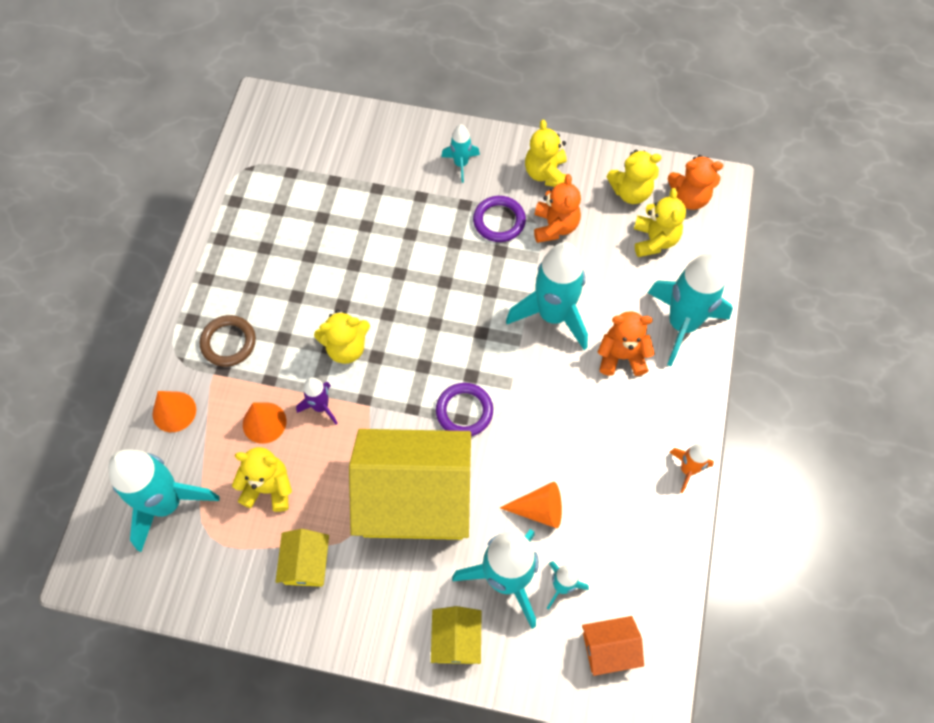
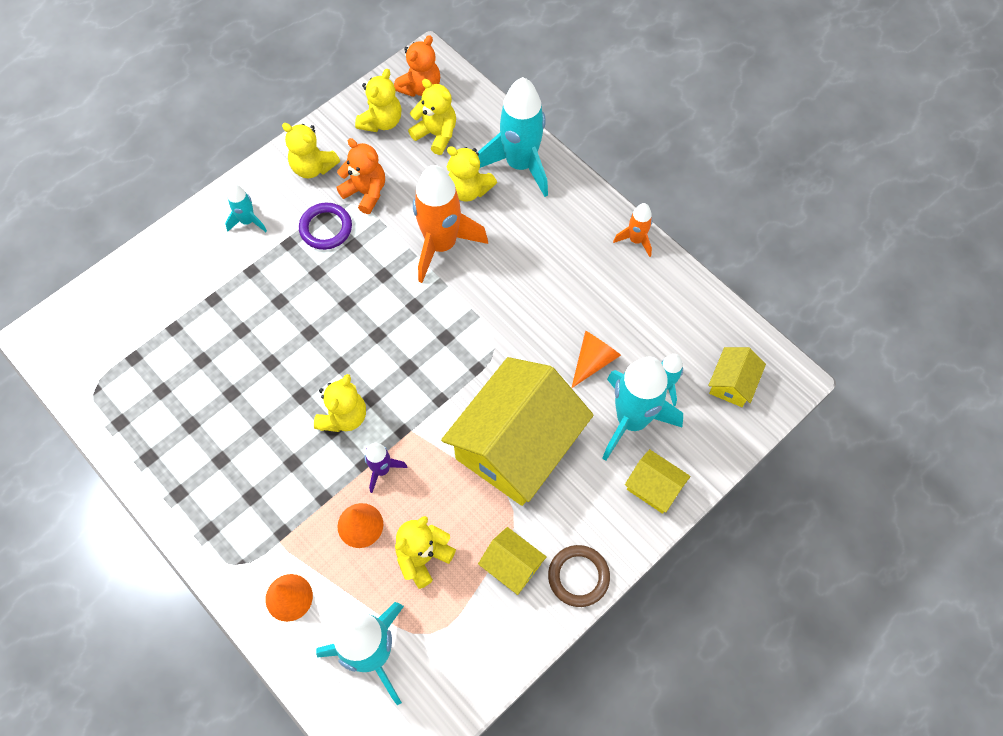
camera: 55 degrees left, 0 degrees up
(228, 342) = (259, 511): brown ring -> brown ring (578, 576)
(464, 411) = (472, 362): purple ring -> none
(553, 315) = (441, 245): turquoise rocket -> orange rocket
(609, 648) = (732, 383): orange house -> yellow house
(621, 356) = (514, 222): orange teddy bear -> none
(623, 300) = (469, 189): none -> yellow teddy bear

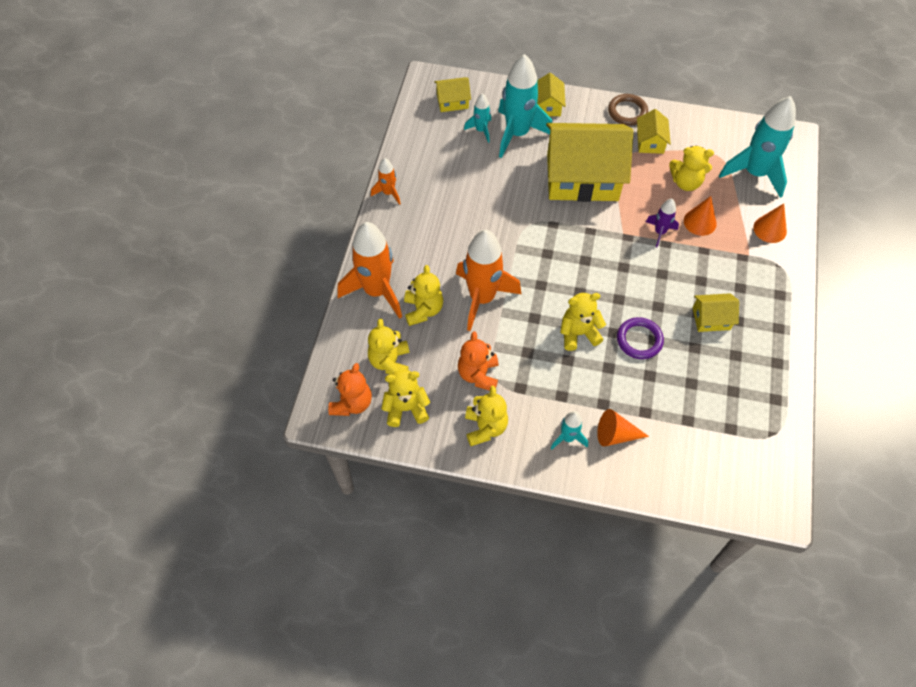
camera: 125 degrees left, 5 degrees down
(245, 435) = (711, 318): none -> yellow house
(326, 228) = (529, 380): purple ring -> purple ring (639, 340)
(343, 416) = (648, 273): yellow teddy bear -> yellow teddy bear (578, 333)
(420, 87) = (352, 403): orange teddy bear -> orange teddy bear turned 105 degrees clockwise
(520, 164) = (376, 291): turquoise rocket -> orange rocket
(593, 360) = (495, 170): orange cone -> orange cone (615, 435)

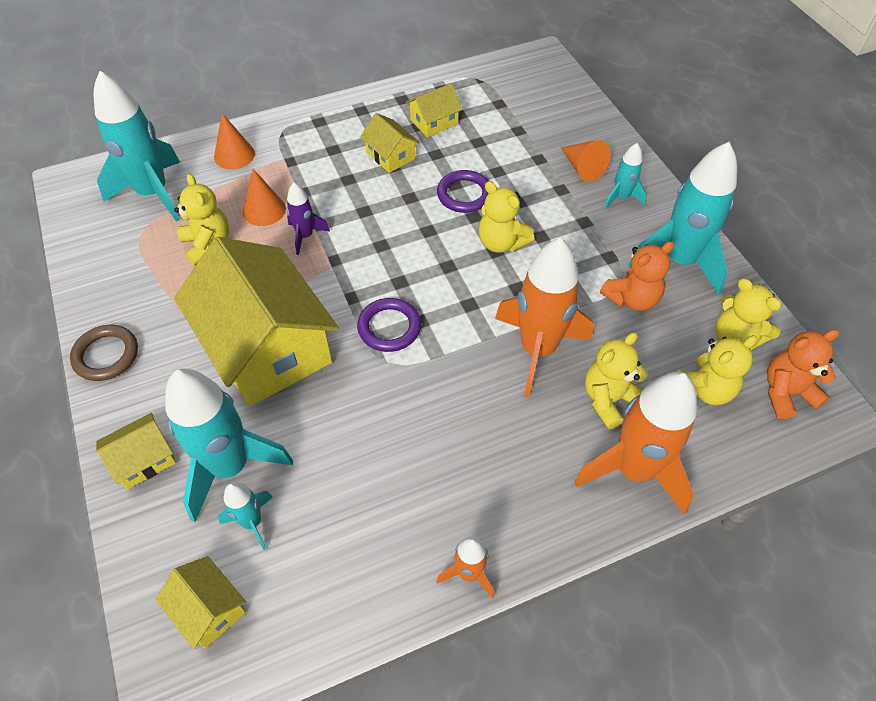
camera: 125 degrees left, 5 degrees down
(485, 427) = (679, 261): yellow teddy bear -> turquoise rocket
(554, 237) = (389, 327): none -> purple ring
(650, 142) = (154, 306): yellow house -> yellow house (434, 122)

